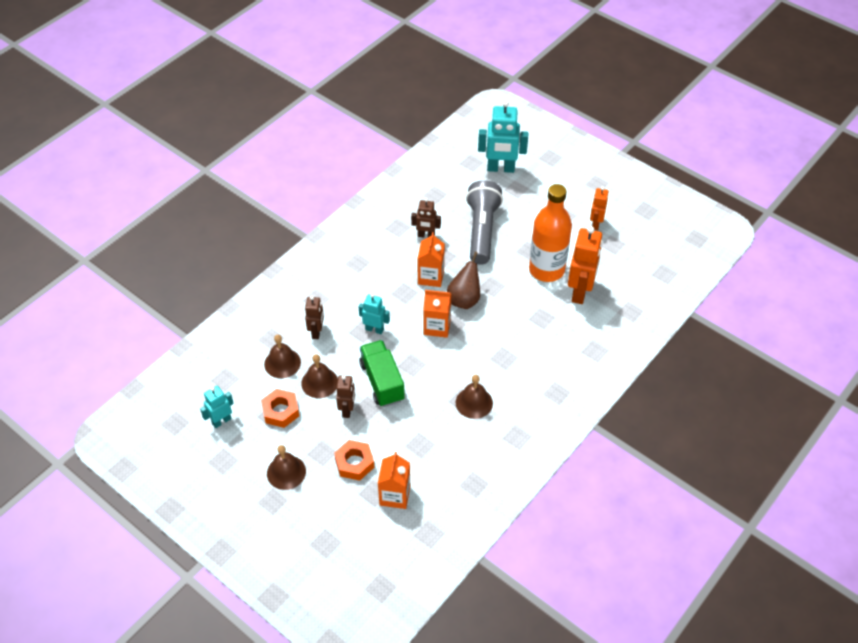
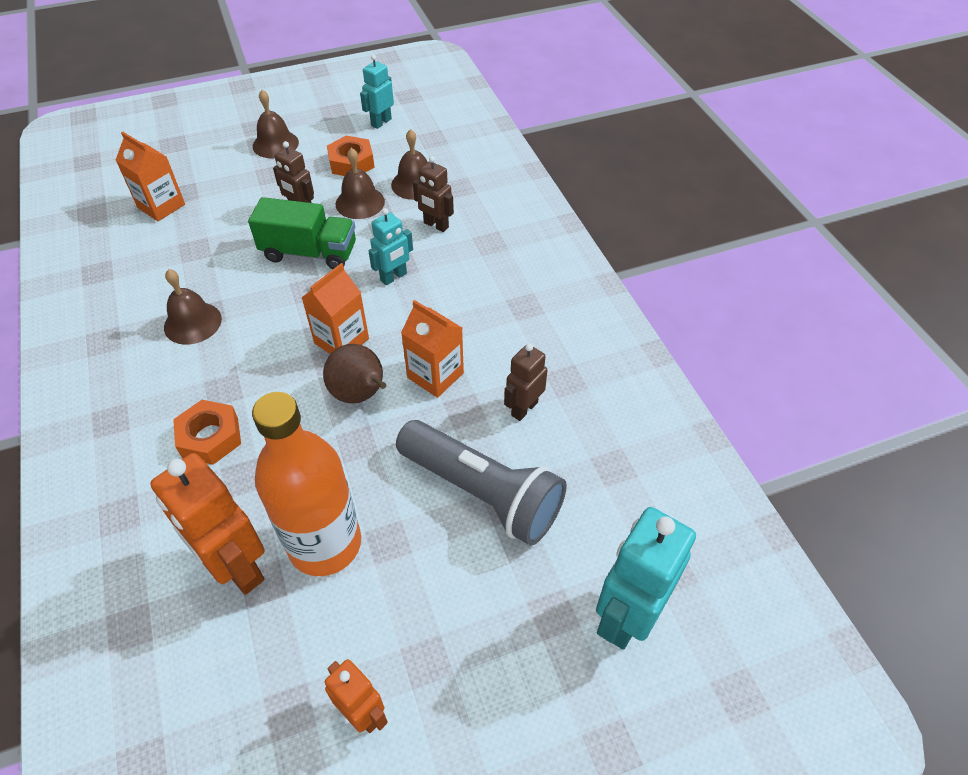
camera: 120 degrees right, 0 degrees up
(221, 421) = (381, 122): turquoise robot -> turquoise robot turned 135 degrees counterclockwise
(354, 463) = (231, 192): orange nut -> orange nut (210, 437)

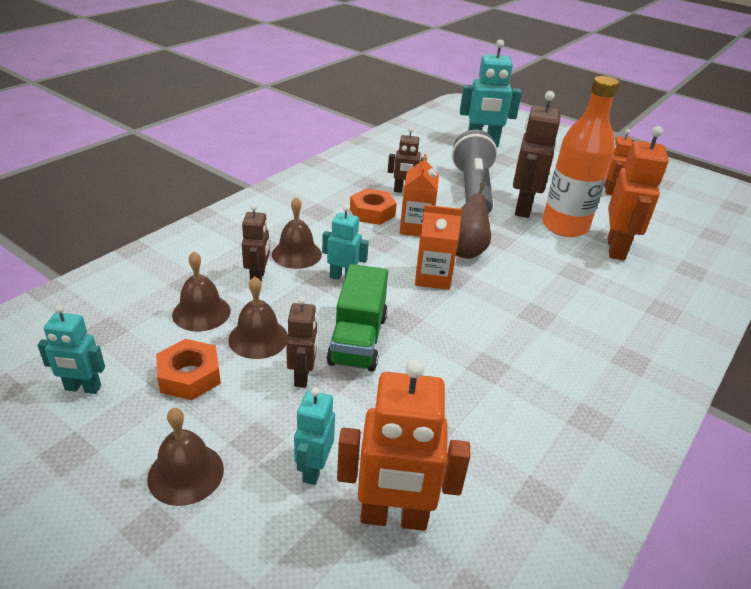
camera: 125 degrees left, 15 degrees down
(161, 206) = (393, 517): orange carton -> orange robot
(192, 323) = (507, 370): brown bell -> brown bell (296, 254)
(210, 437) = (573, 300): orange nut -> orange nut (372, 212)
(225, 189) = (313, 469): none -> turquoise robot
(309, 252) = (358, 339): green truck -> green truck turned 150 degrees counterclockwise
(400, 524) = (522, 208): none -> brown robot

